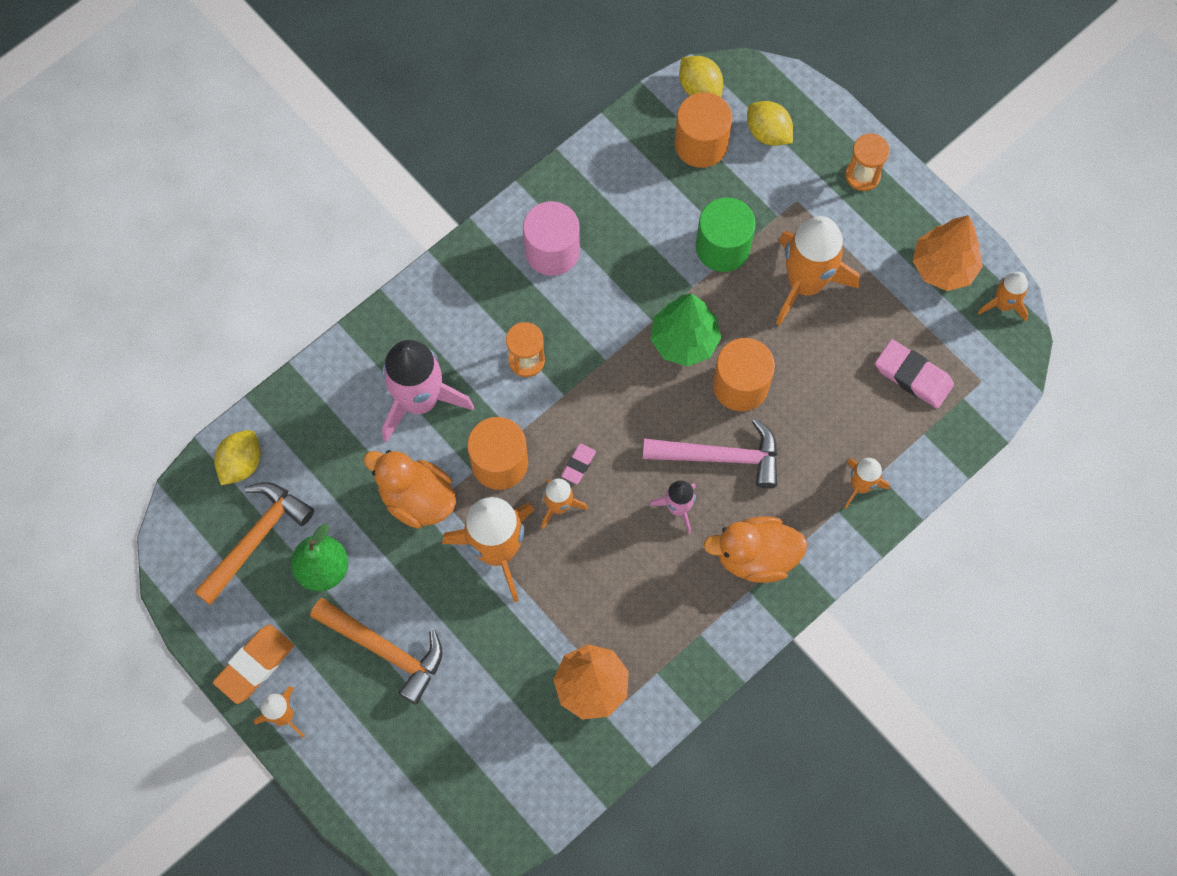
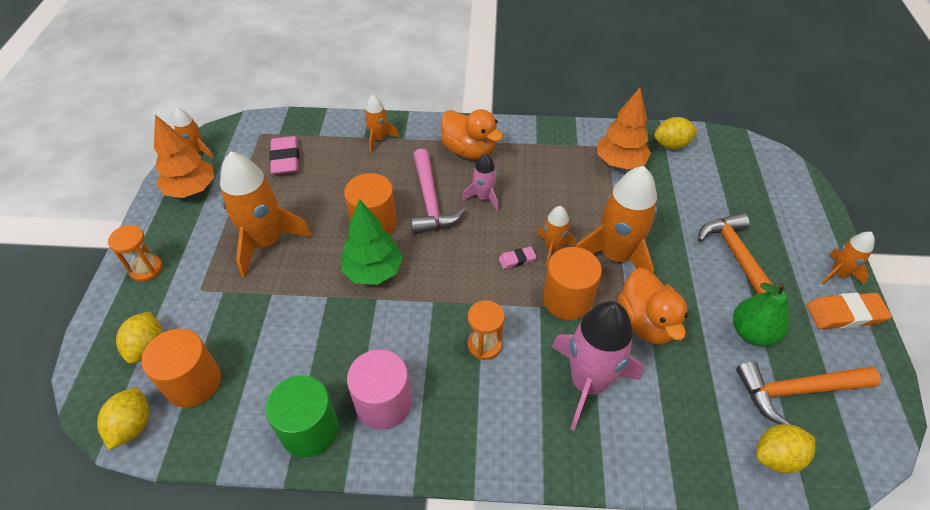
camera: 135 degrees left, 20 degrees down
(560, 770) = (671, 145): none -> yellow lemon
(720, 456) = (430, 201): pink hammer -> pink hammer turned 150 degrees counterclockwise
(722, 247) = (278, 302): green cylinder -> green cylinder (309, 429)

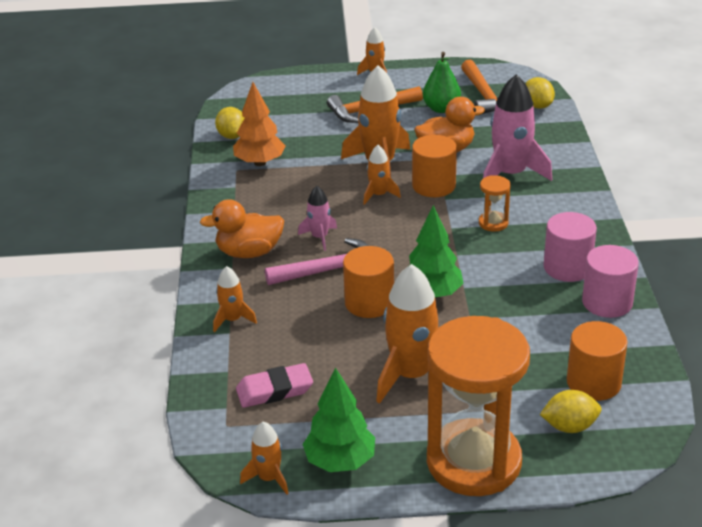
camera: 95 degrees left, 15 degrees down
(132, 426) = (651, 409): yellow lemon -> none
(146, 269) = (473, 462): orange hourglass -> orange hourglass, size x2.50
(192, 190) = (340, 461): orange tree -> green tree
(309, 429) = (607, 302): green cylinder -> pink cylinder
(469, 150) = (249, 252): orange duck -> orange duck turned 135 degrees counterclockwise
(517, 259) = (396, 213): pink eraser -> none
(845, 314) = (413, 74): orange eraser -> none

